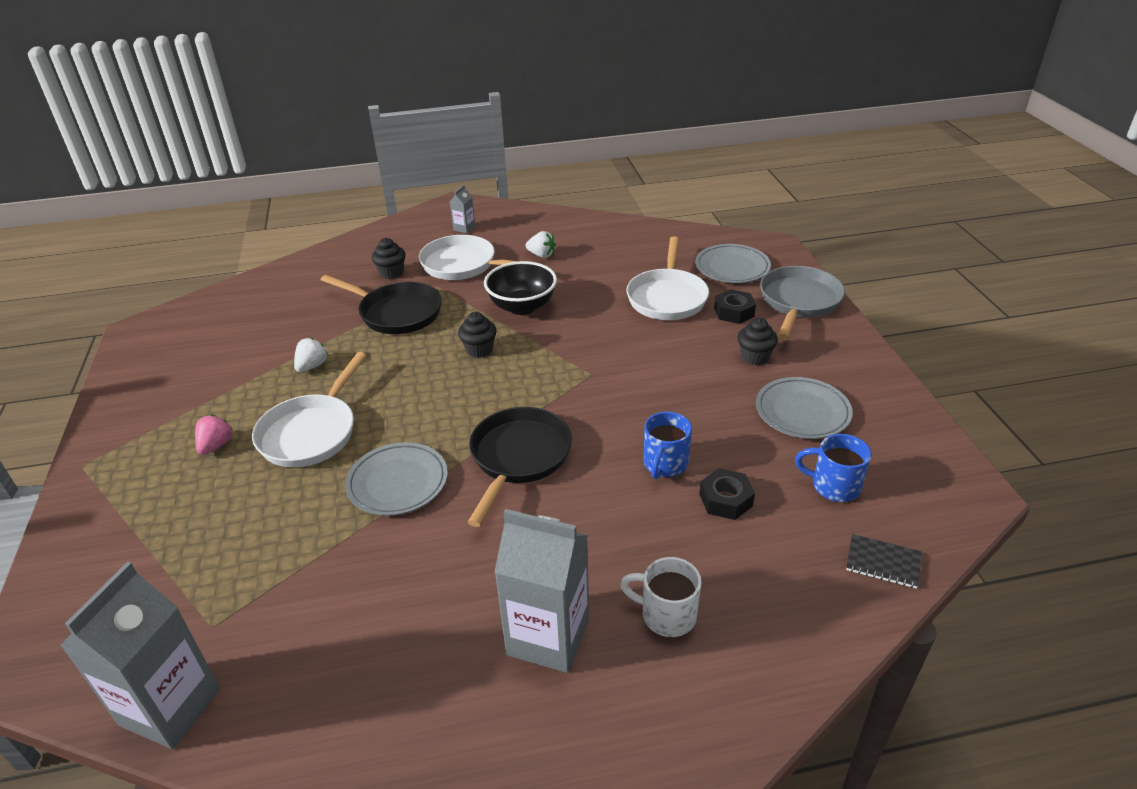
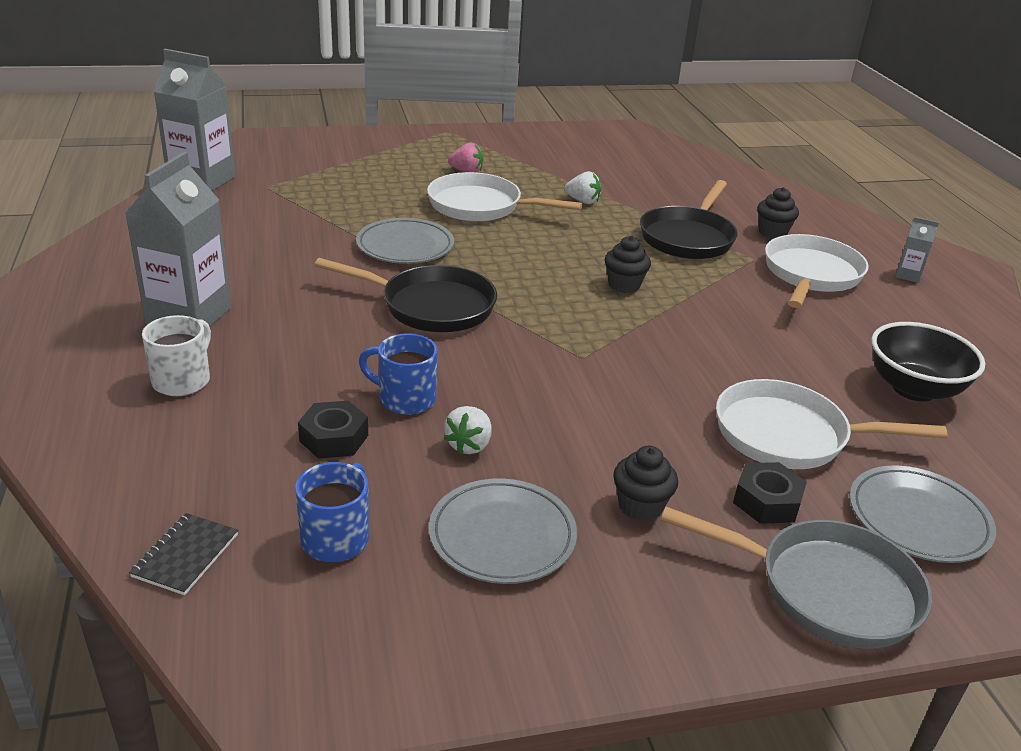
camera: 85 degrees right, 5 degrees down
(522, 307) = (724, 314): black bowl -> black bowl (913, 389)
(541, 255) = (865, 331): white strawberry -> white strawberry (469, 445)

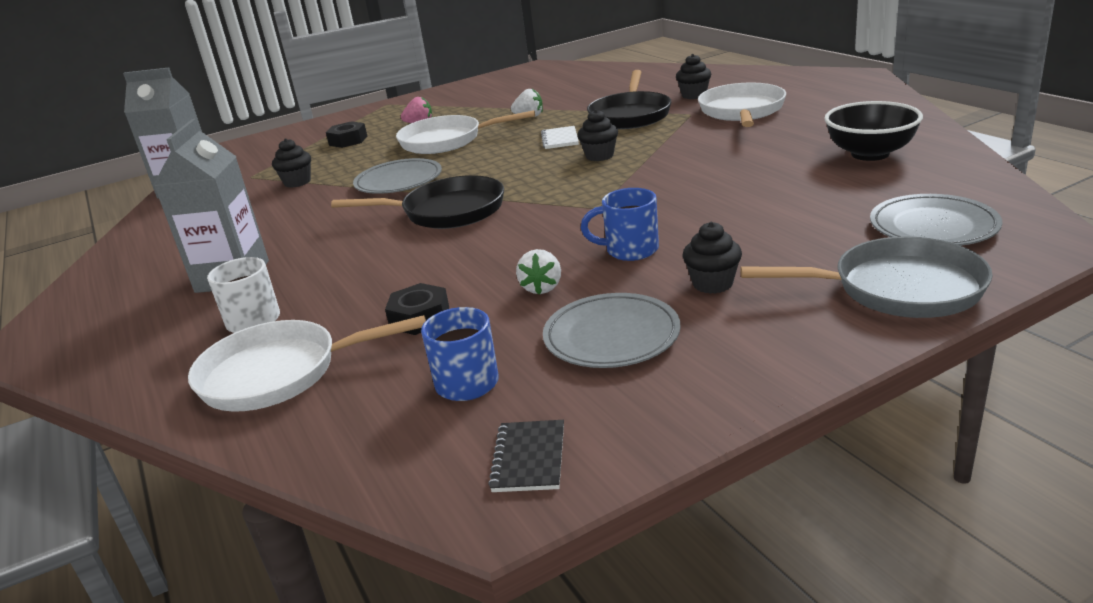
camera: 10 degrees left, 5 degrees down
(185, 555) = (335, 436): black notebook -> black notebook (529, 458)
(308, 211) = (297, 182): none -> black cupcake
(405, 399) = (465, 275): blue mug -> blue mug (629, 250)
(596, 246) = (560, 139): none -> white notebook
(767, 501) = (810, 251): black nut -> black nut (348, 140)
(789, 435) = (797, 207): white pan -> white pan (279, 373)
(908, 275) = (815, 92): grey carton -> none

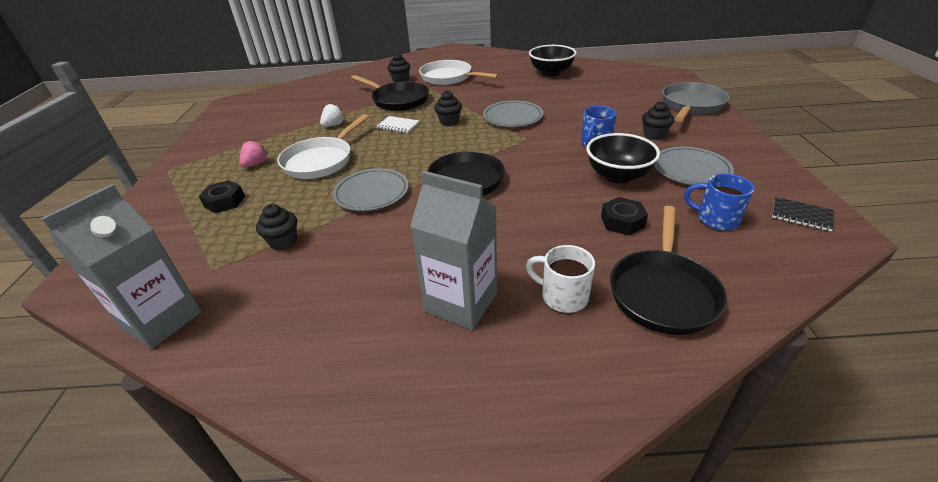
camera: 65 degrees left, 10 degrees up
(279, 373) = (663, 292): white pan -> black pan
(542, 288) = (617, 176): white strawberry -> black bowl
(933, 227) = (641, 85): grey plate -> grey plate (512, 117)

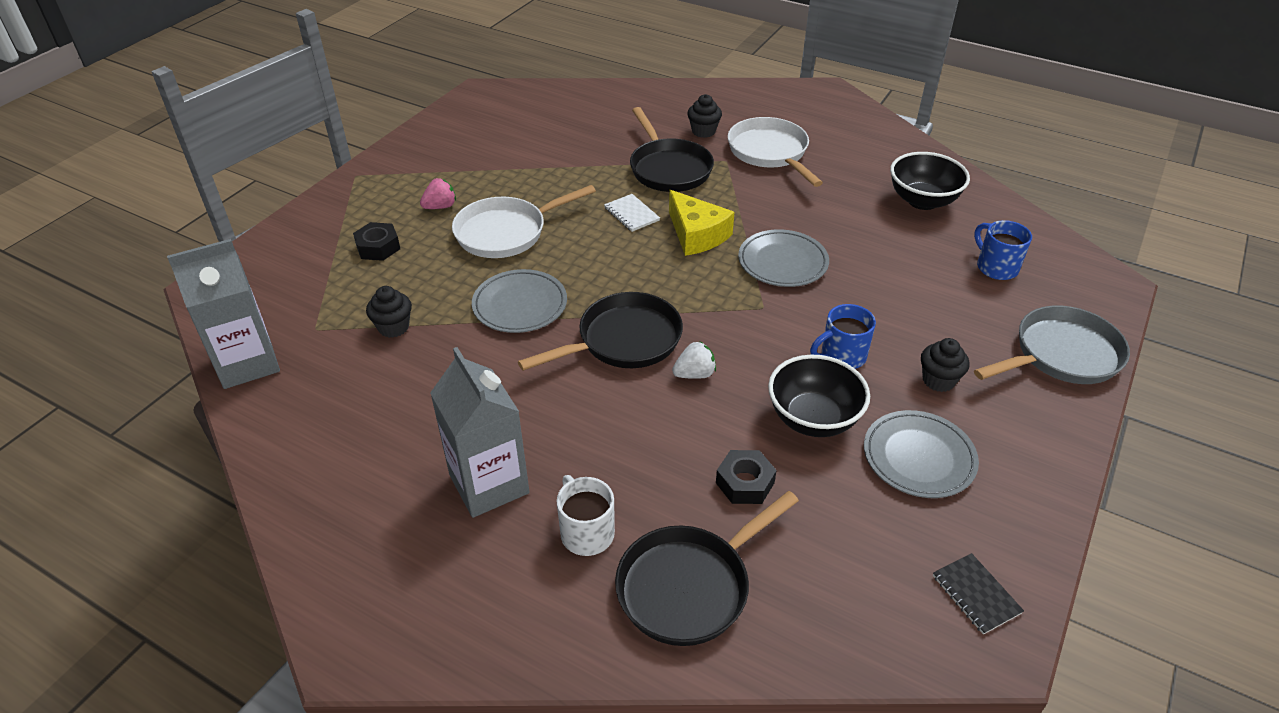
camera: 30 degrees right, 5 degrees up
(333, 125) = (561, 181): white strawberry -> white strawberry (694, 374)
(449, 122) = (696, 235): black cupcake -> yellow cheese
(715, 219) = (859, 539): blue mug -> blue mug (995, 267)

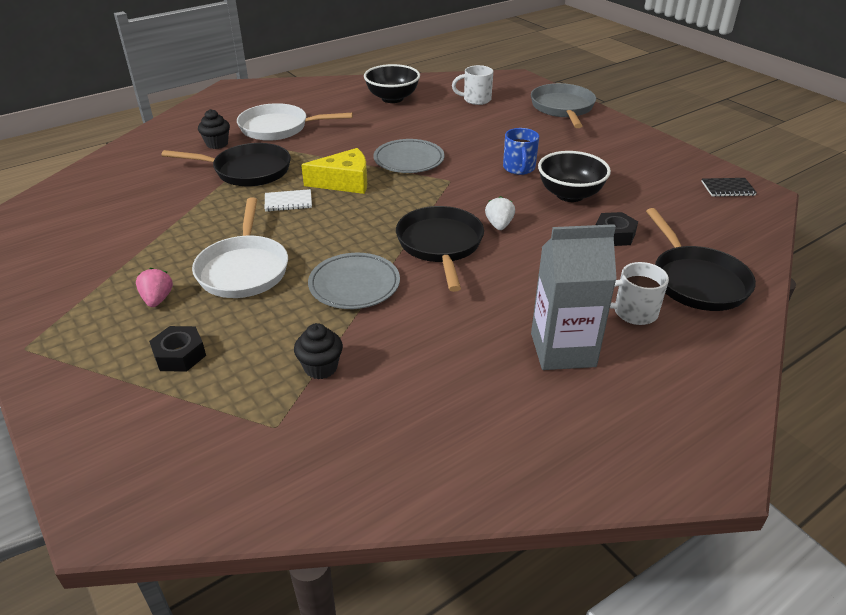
camera: 65 degrees left, 5 degrees down
(247, 363) = (289, 495): grey carton -> none
(918, 457) = (620, 172): grey plate -> none
(938, 380) = (561, 146): black cupcake -> none
(995, 267) = (475, 100): blue mug -> white mug

